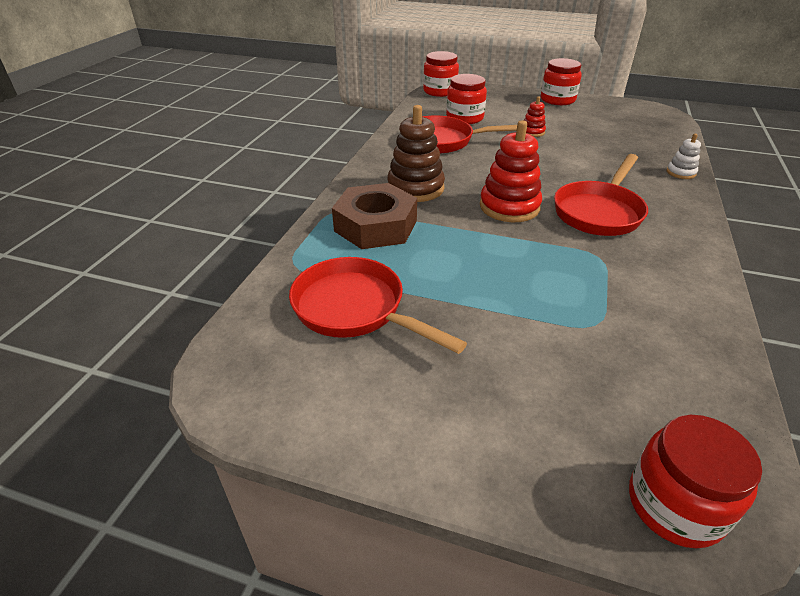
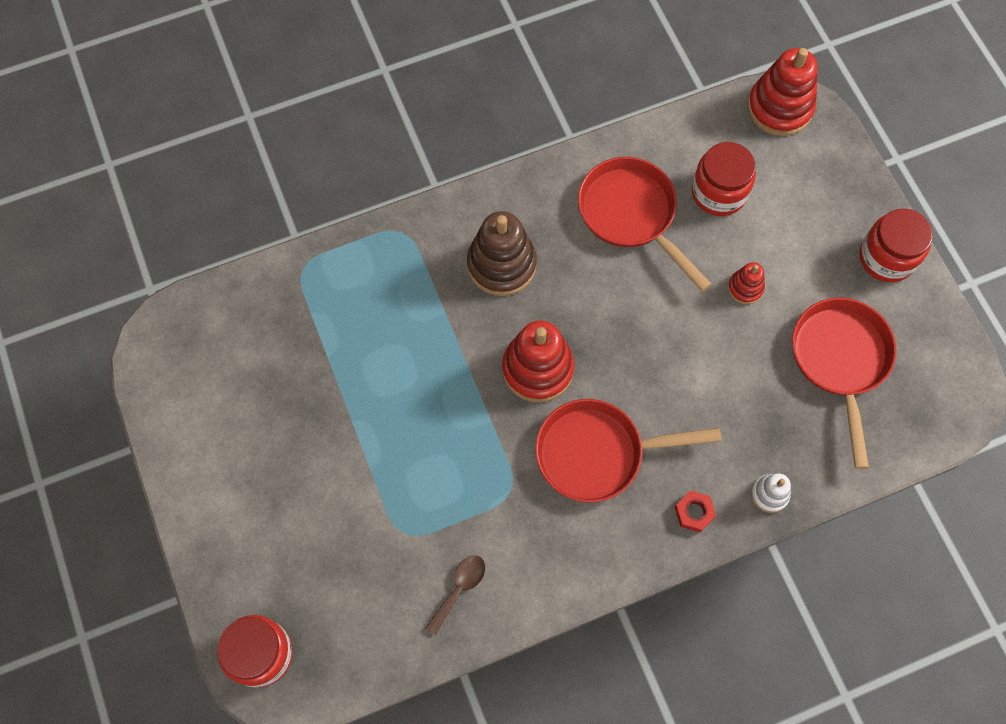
camera: 50 degrees right, 30 degrees up
(355, 309) = (286, 356): red pan -> red pan (840, 361)
(375, 226) = (407, 282): brown nut -> none
(440, 91) = (779, 108): red jar -> red stacking toy
(675, 319) = (459, 589): none -> brown spoon
(676, 198) = (694, 512): none -> red nut

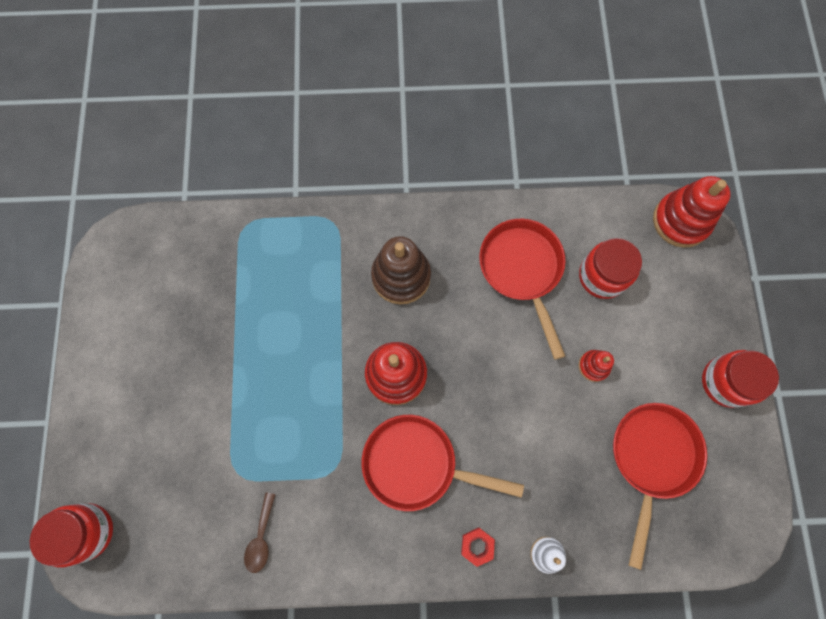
camera: 20 degrees right, 5 degrees up
(459, 589) = (261, 537): brown spoon -> brown spoon turned 135 degrees clockwise

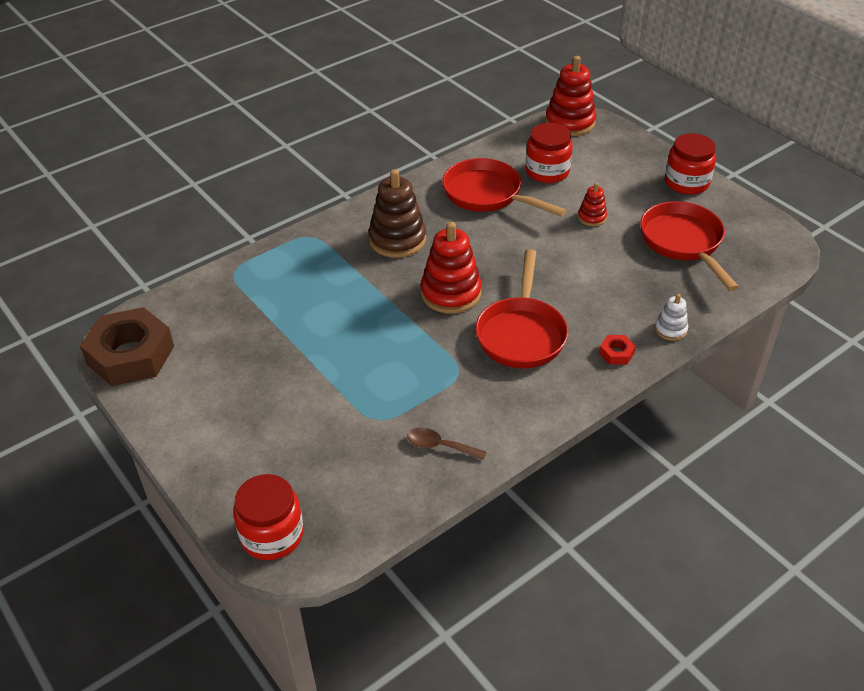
camera: 35 degrees left, 30 degrees down
(111, 269) = (130, 355): none -> brown nut
(261, 537) = (440, 446): brown spoon -> brown spoon turned 135 degrees clockwise
(417, 464) = (521, 333): red pan -> red pan turned 60 degrees counterclockwise

